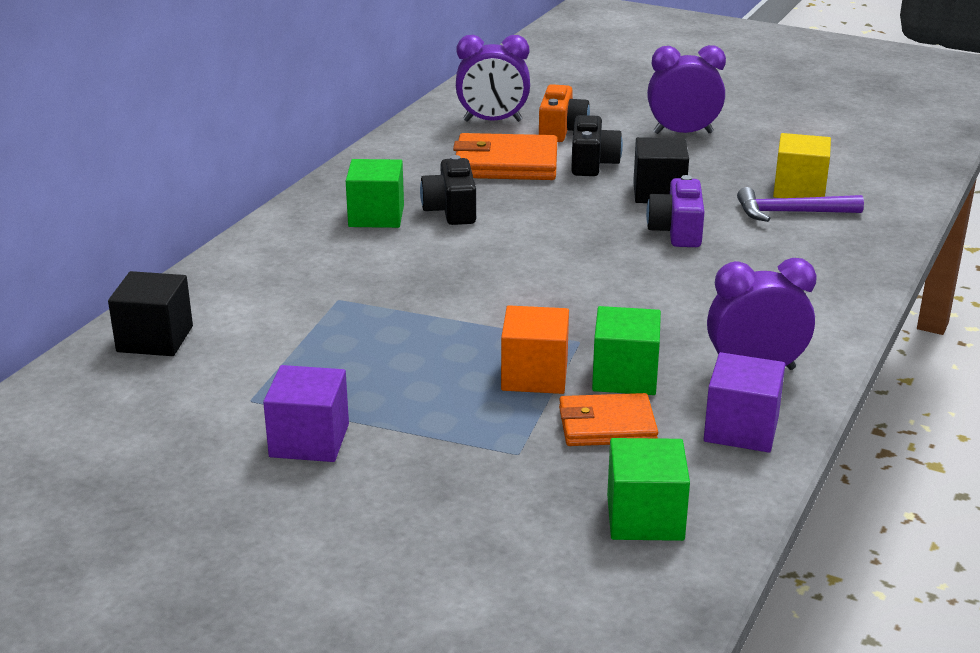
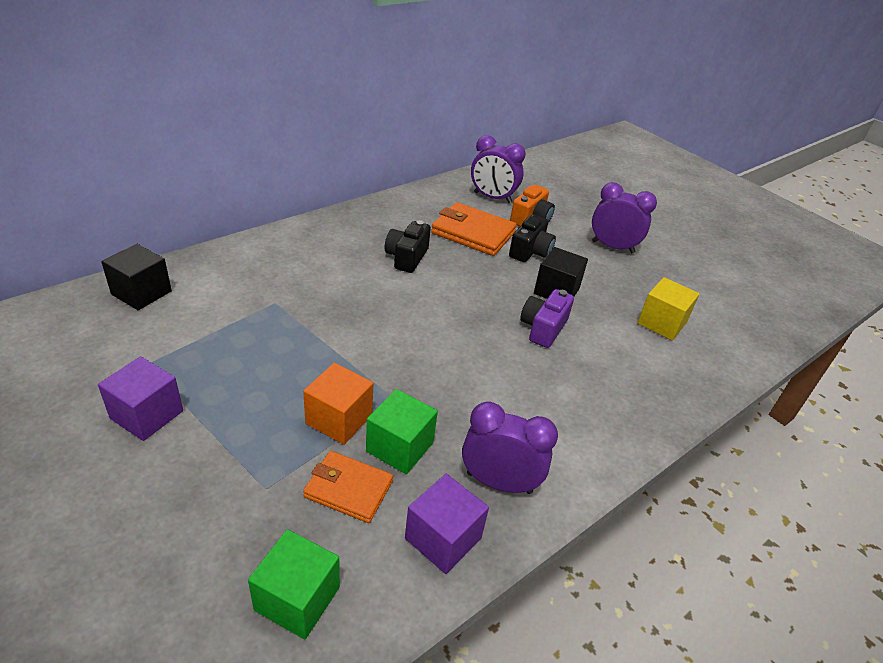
camera: 20 degrees right, 10 degrees up
(376, 216) = (357, 246): green cube -> none
(791, 213) = (640, 342): purple hammer -> none

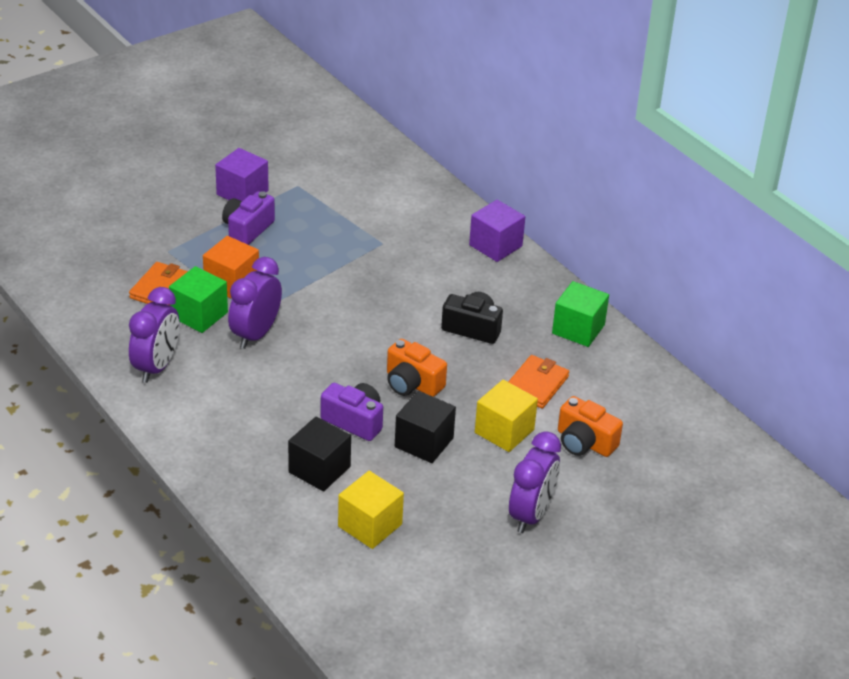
camera: 95 degrees right, 0 degrees up
(141, 293) = (389, 171): black cube -> black cube (319, 469)
(231, 408) = (247, 229): none -> purple camera
(297, 598) = (79, 268): green cube -> green cube (578, 329)
(443, 538) = (111, 333): purple cube -> purple cube (495, 245)
(473, 233) = (536, 385): orange wallet -> orange wallet, size x0.65
(485, 293) = (412, 383): none -> orange camera
(492, 198) = (631, 411): purple clock -> purple clock (256, 334)
(530, 251) = (504, 431): black camera -> yellow cube

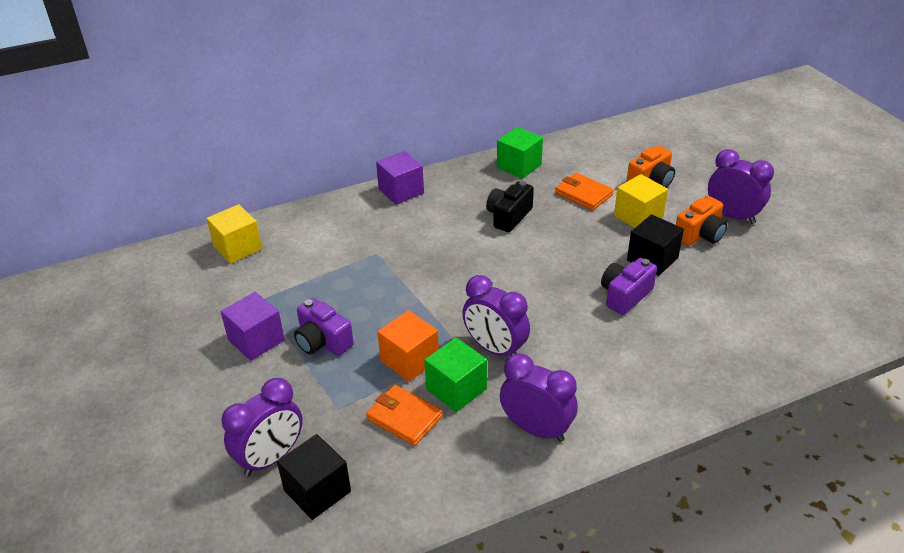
camera: 75 degrees left, 0 degrees up
(110, 225) = (271, 458): none -> purple clock
(319, 469) = (689, 323): black cube -> black cube (317, 491)
(370, 525) = (756, 300): yellow cube -> yellow cube (237, 248)
(412, 383) = (577, 257): orange camera -> orange camera (700, 234)

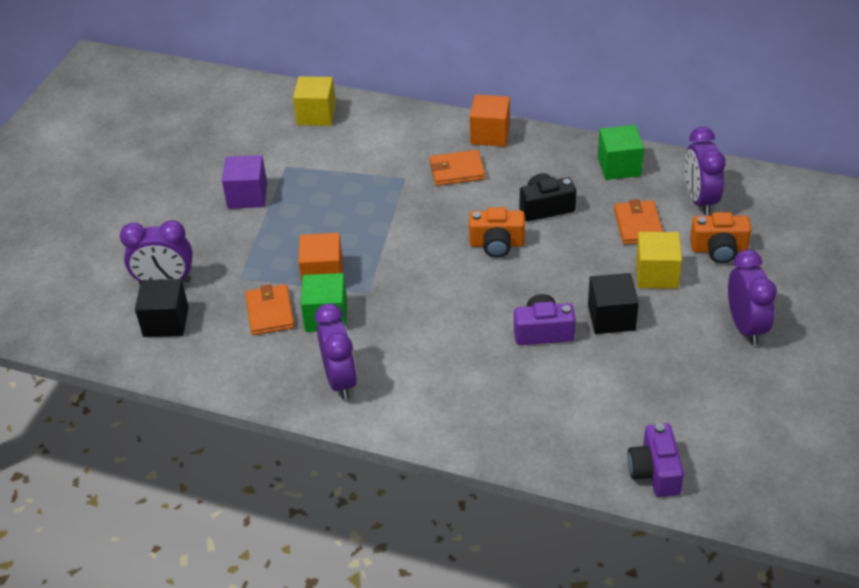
camera: 45 degrees right, 5 degrees up
(322, 341) = (286, 224): purple camera -> purple camera (655, 472)
(401, 191) = (490, 134): purple cube -> orange cube
(411, 227) = (457, 171): none -> orange wallet
(495, 349) = (389, 306): purple clock -> purple clock (700, 200)
(700, 234) = (687, 324): orange camera -> orange camera (497, 244)

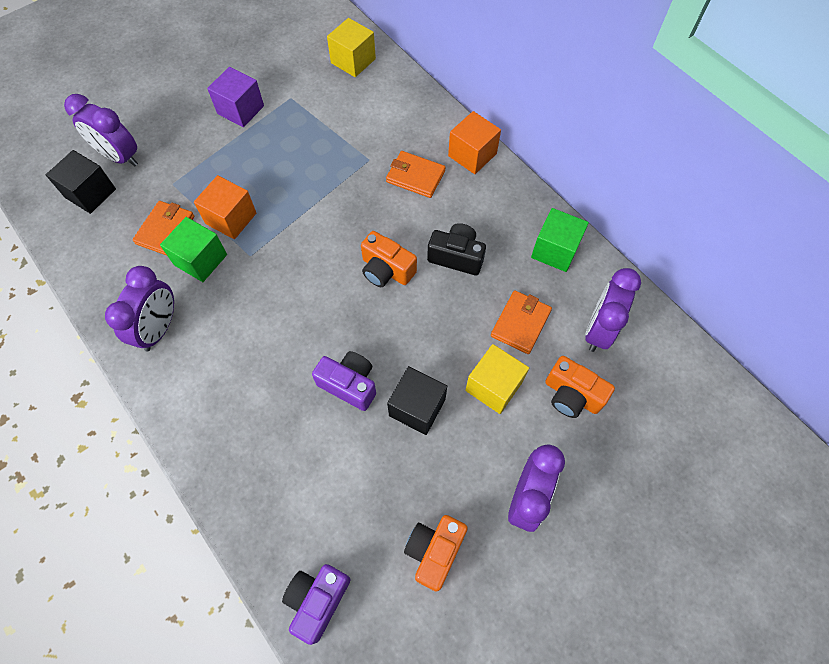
camera: 30 degrees right, 20 degrees up
(711, 395) = (434, 551): none -> orange camera

